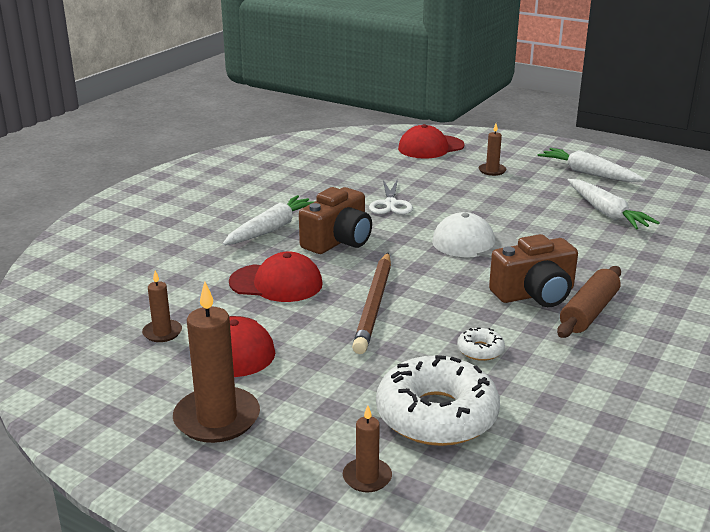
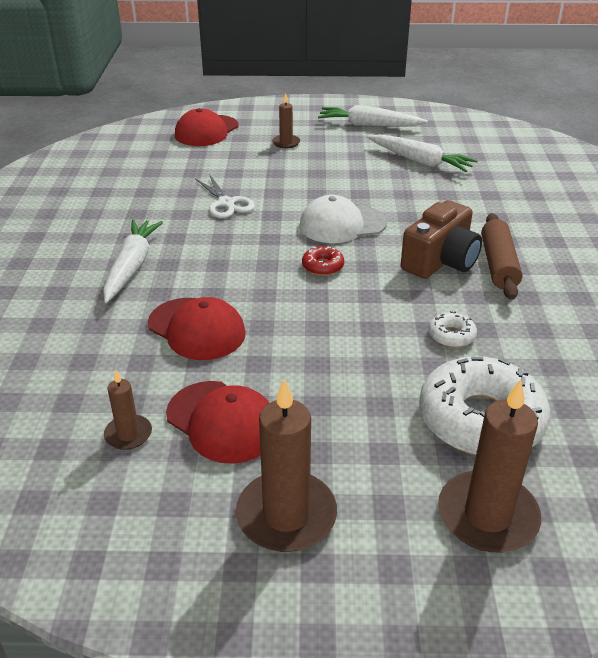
camera: 30 degrees left, 10 degrees up
(276, 283) = (196, 329): red cap -> red cap turned 60 degrees clockwise
(338, 241) = (214, 260): brown camera -> none
(367, 477) = (487, 515): brown candle -> brown candle, size x1.90
(374, 305) = (315, 321): brown pencil -> none
(423, 269) = (322, 266): none -> red donut

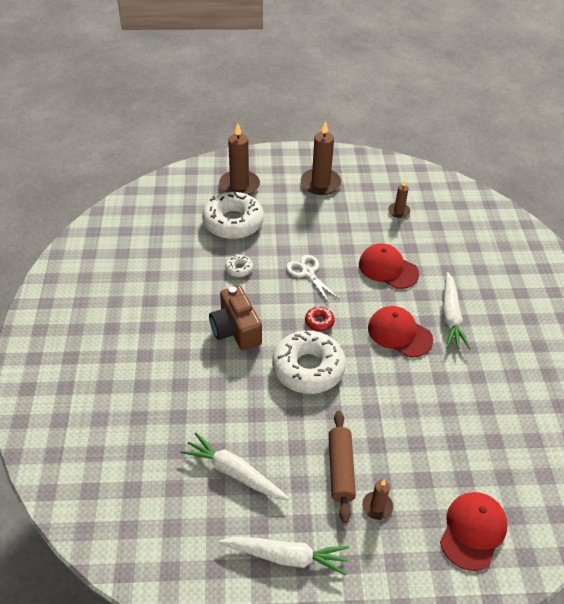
camera: 175 degrees right, 10 degrees up
(222, 422) = (357, 218): red cap -> red cap (399, 333)
(226, 203) = (408, 393): white scissors -> white scissors (308, 273)
(342, 224) = (308, 368): white cap -> white donut
(440, 261) = (236, 330): brown camera -> brown camera turned 60 degrees counterclockwise
(498, 265) = (195, 328): brown rolling pin -> brown rolling pin (340, 469)

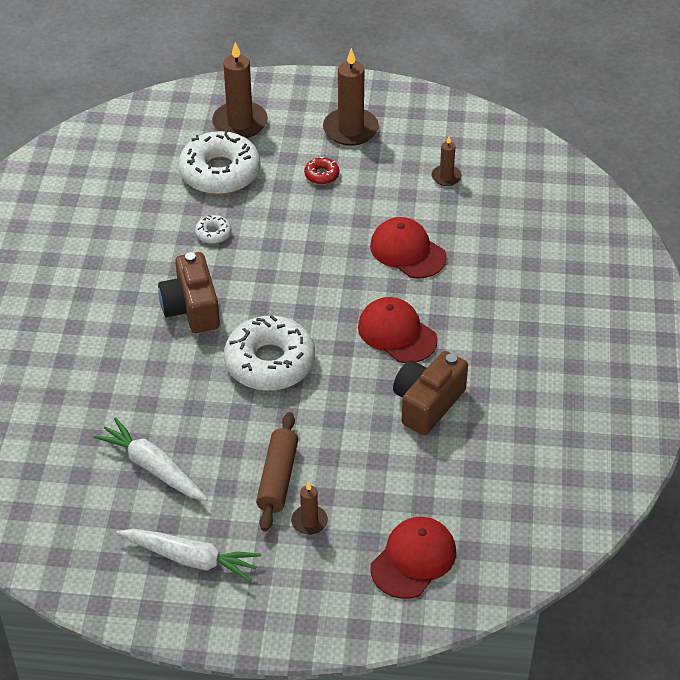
camera: 10 degrees right, 0 degrees up
(308, 273) = (301, 246): white scissors -> none
(319, 322) = (299, 309): red donut -> red donut (321, 175)
(440, 389) = (427, 403): none -> brown camera
(450, 317) = (470, 319): white carrot -> none

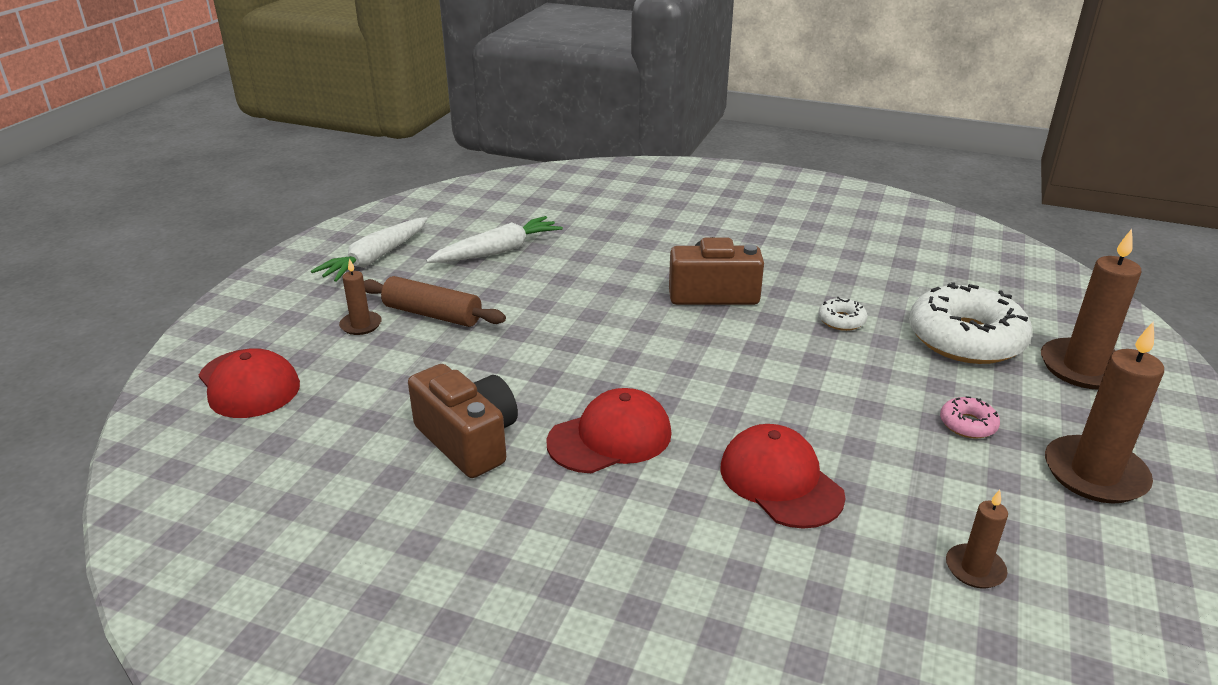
camera: 105 degrees right, 15 degrees down
(270, 362) = (604, 331): white donut -> none
(321, 175) = (968, 424): red donut -> pink donut
(407, 251) = (780, 481): red cap -> red cap turned 90 degrees counterclockwise

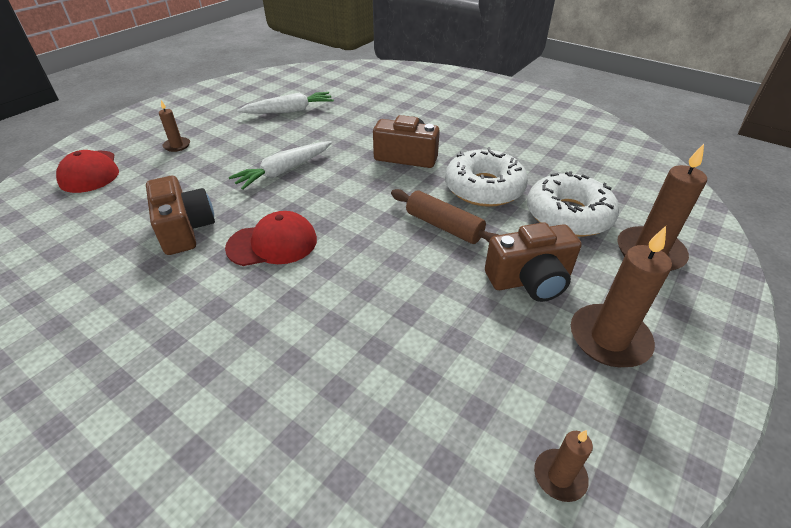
camera: 15 degrees right, 10 degrees up
(375, 258) = (215, 106): white carrot -> white carrot (284, 171)
(433, 314) = (223, 145): brown rolling pin -> brown rolling pin (444, 226)
(780, 481) = (365, 296): red cap -> none
(841, 320) = (484, 188): white donut -> white donut, size x2.33
(968, 424) = (530, 280): pink donut -> brown camera
(975, 569) = (465, 395): brown candle -> brown candle (559, 476)

